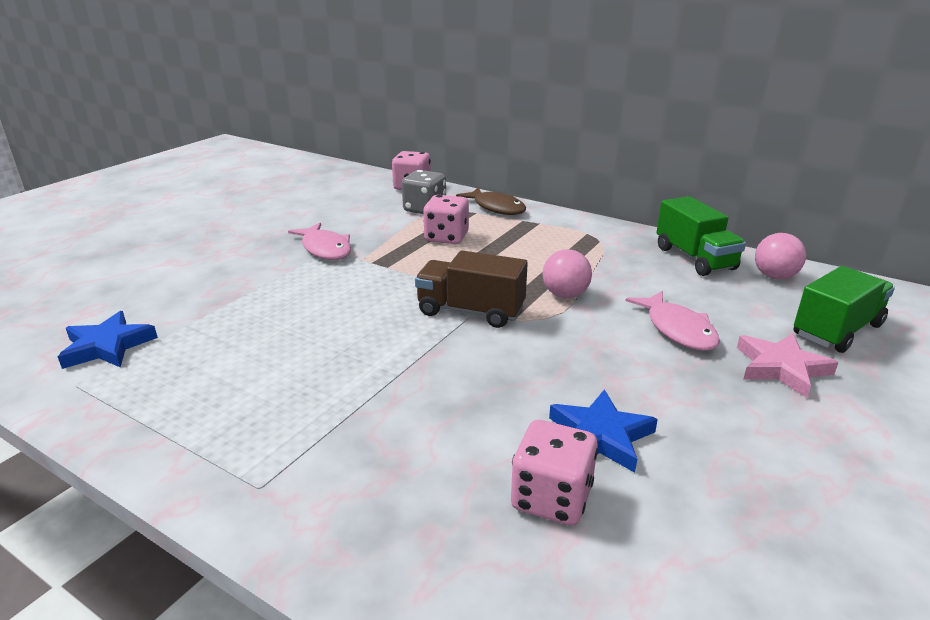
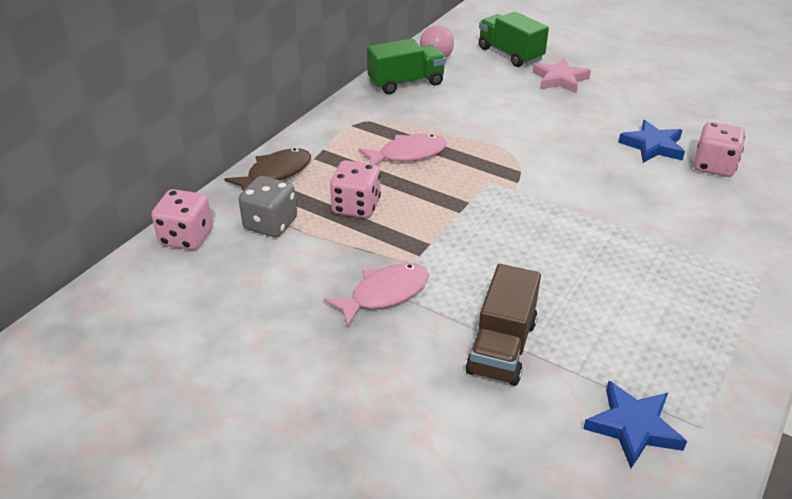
camera: 90 degrees left, 10 degrees up
(470, 311) = (512, 192): brown truck -> brown truck (502, 347)
(565, 295) = (476, 145): pink ball -> none
(678, 330) = (522, 105): pink fish -> pink fish (408, 154)

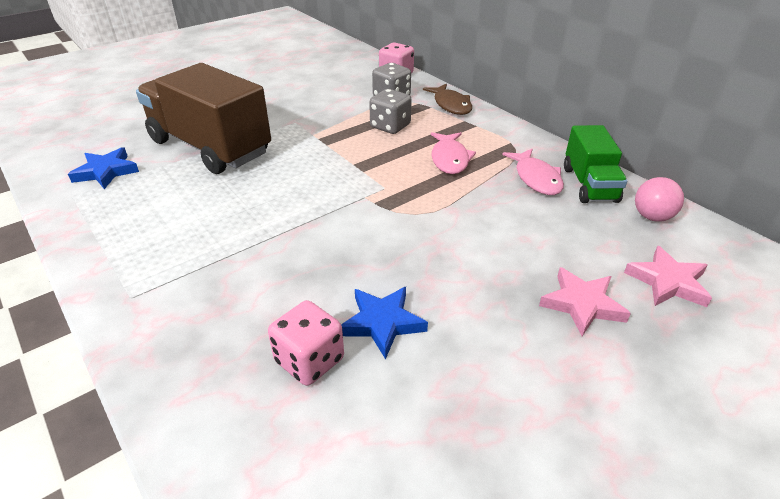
camera: 110 degrees right, 0 degrees up
(356, 206) = (390, 126): pink dice -> grey dice
(384, 294) = (292, 121): pink fish -> pink fish (536, 178)
(502, 347) = (210, 147): brown truck -> brown truck, size x1.81
(510, 54) = (667, 282): green truck -> pink star

